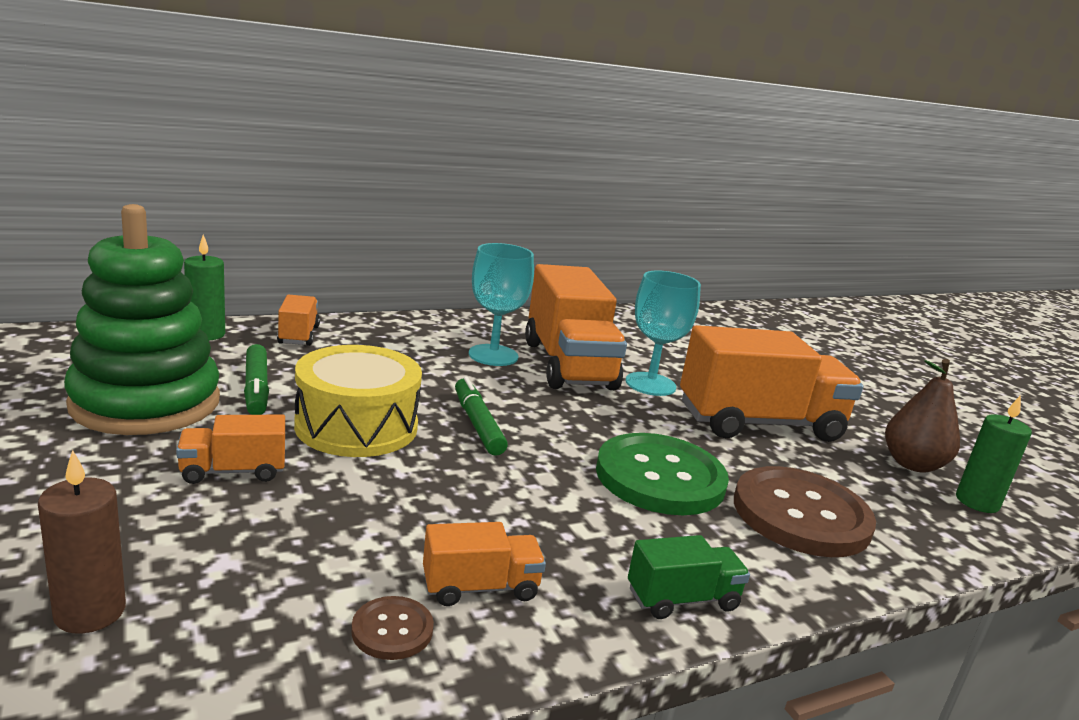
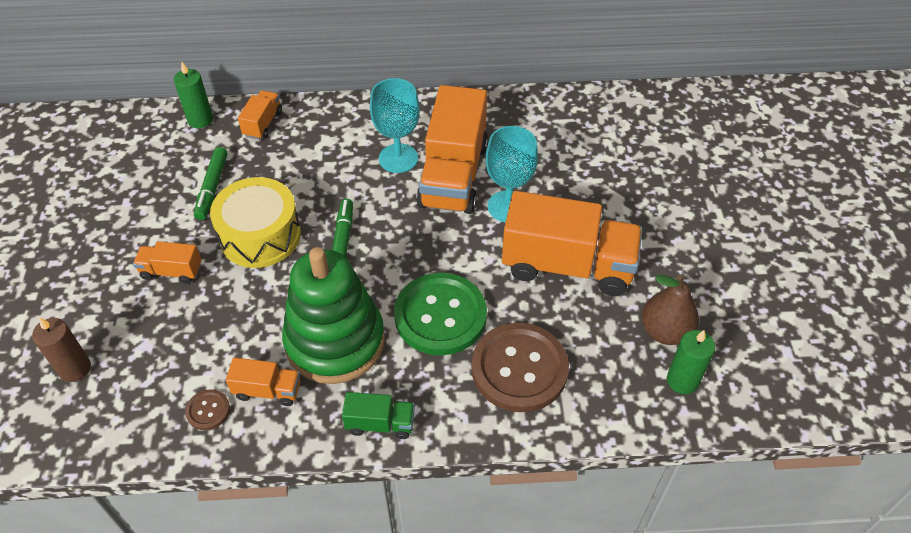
camera: 25 degrees right, 30 degrees up
(146, 403) = (142, 198): green stacking toy -> green stacking toy (335, 341)

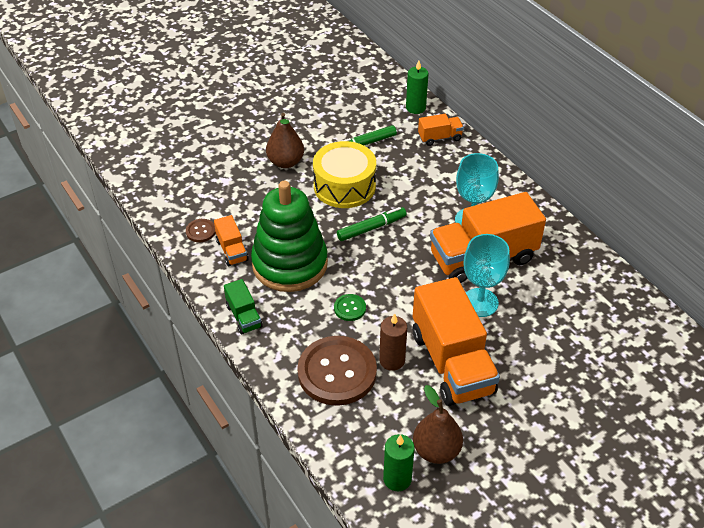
camera: 60 degrees right, 5 degrees down
(75, 368) = (191, 161): brown candle -> brown candle (392, 360)
(171, 271) = (285, 162): orange truck -> brown pear
(440, 315) = (350, 308): green button -> green button, size x0.43

